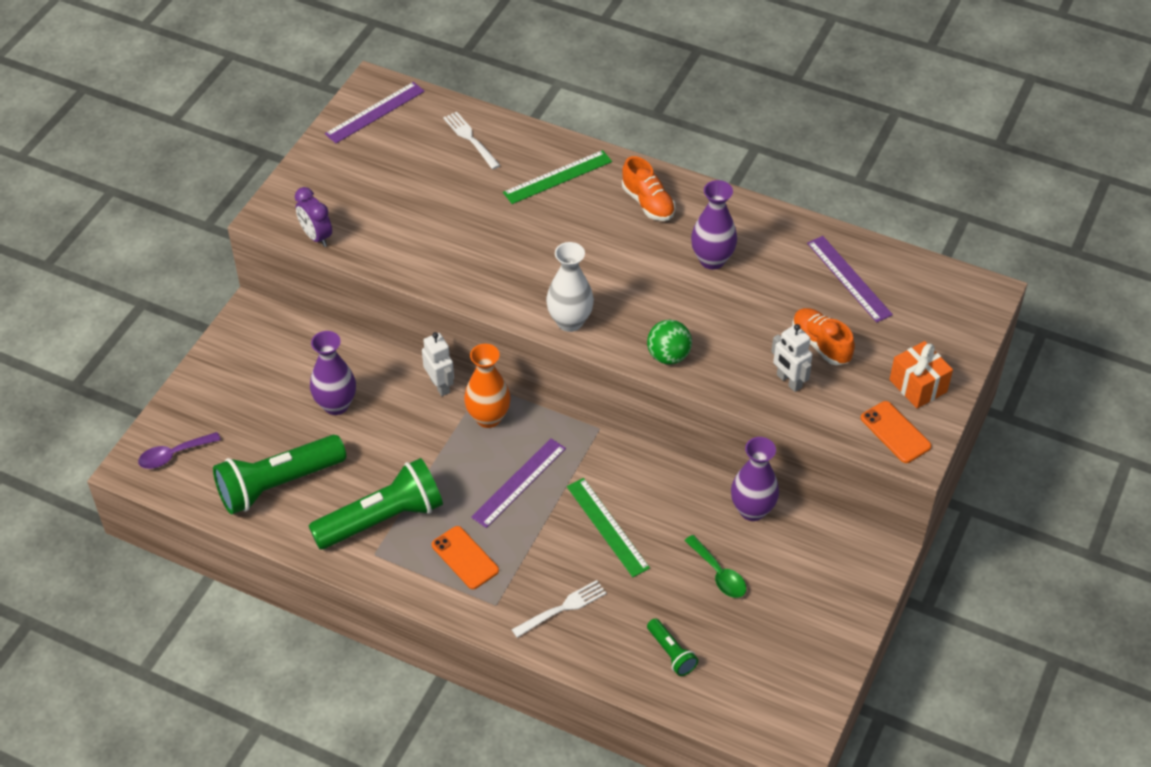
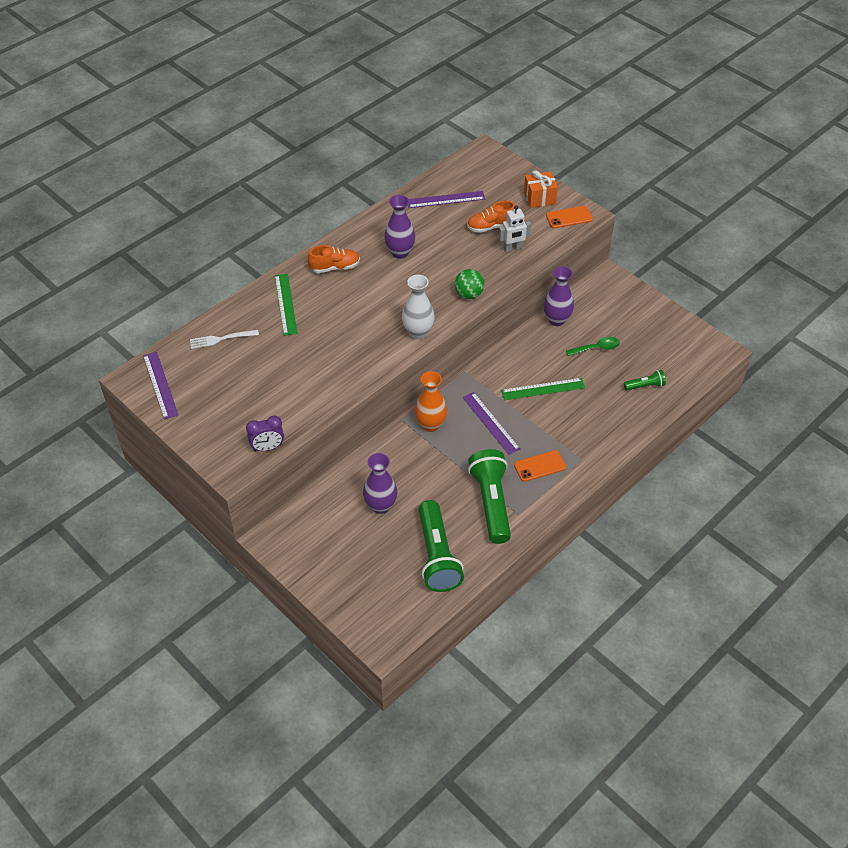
camera: 70 degrees left, 0 degrees up
(174, 455) = (382, 615): purple spoon -> none
(440, 385) = (391, 443): white robot -> none
(562, 608) = (596, 427): white fork -> none

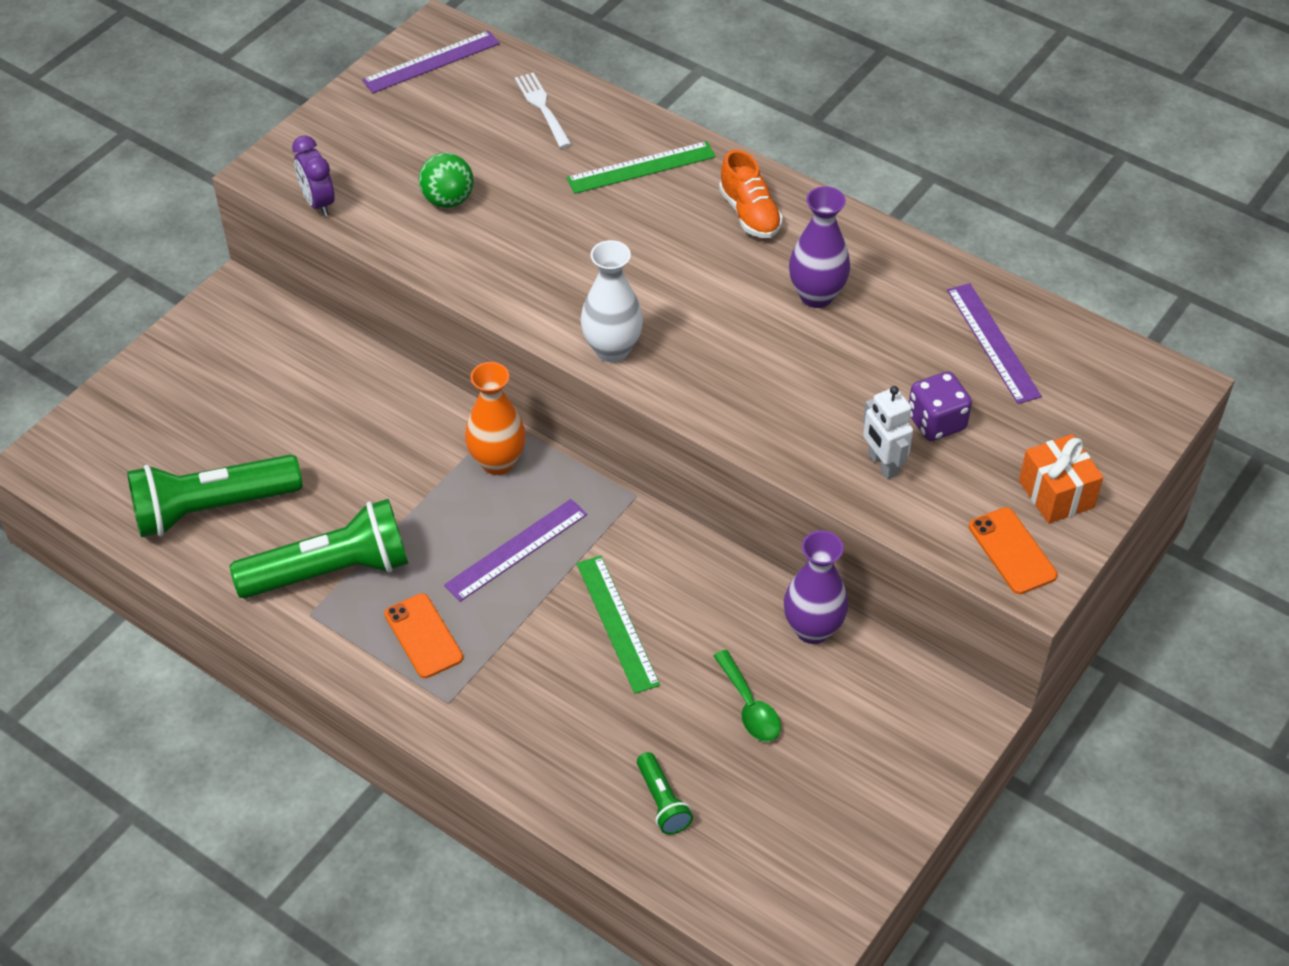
camera: 80 degrees right, 0 degrees up
(380, 505) = (310, 419): purple vase -> none
(468, 294) = (730, 410): green ball -> green ball (448, 200)
(491, 226) = (936, 422): orange shoe -> purple dice

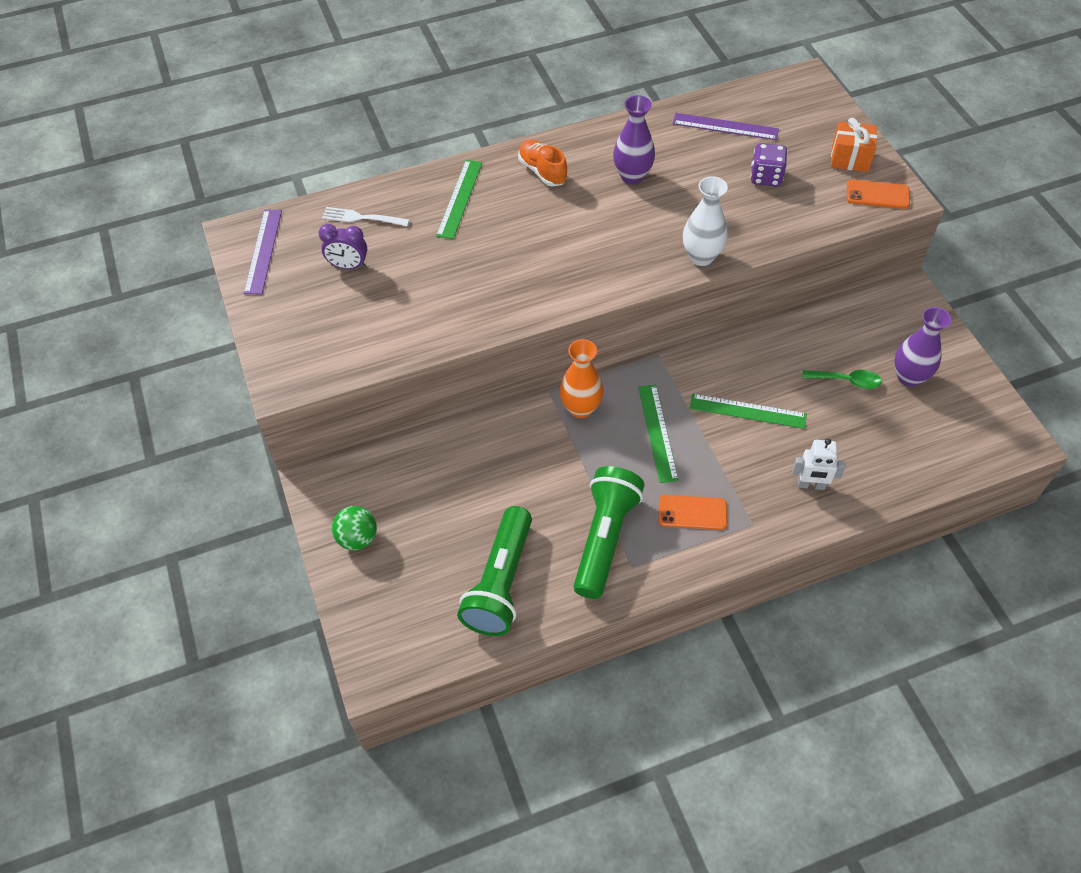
camera: 55 degrees left, 5 degrees up
(318, 203) = (339, 370): purple clock -> purple clock (348, 266)
(448, 200) = (401, 302): green ball -> green ball (357, 538)
(516, 549) = (657, 432): purple ruler -> green ruler
(612, 349) = (601, 284): white vase -> white vase (701, 257)
(662, 802) = (889, 454): green flashlight -> none
(749, 214) = (542, 171): orange shoe -> orange shoe turned 135 degrees counterclockwise
(812, 629) = (811, 326): purple vase -> purple vase (909, 377)
(882, 464) = (780, 213): white robot -> white robot (811, 485)

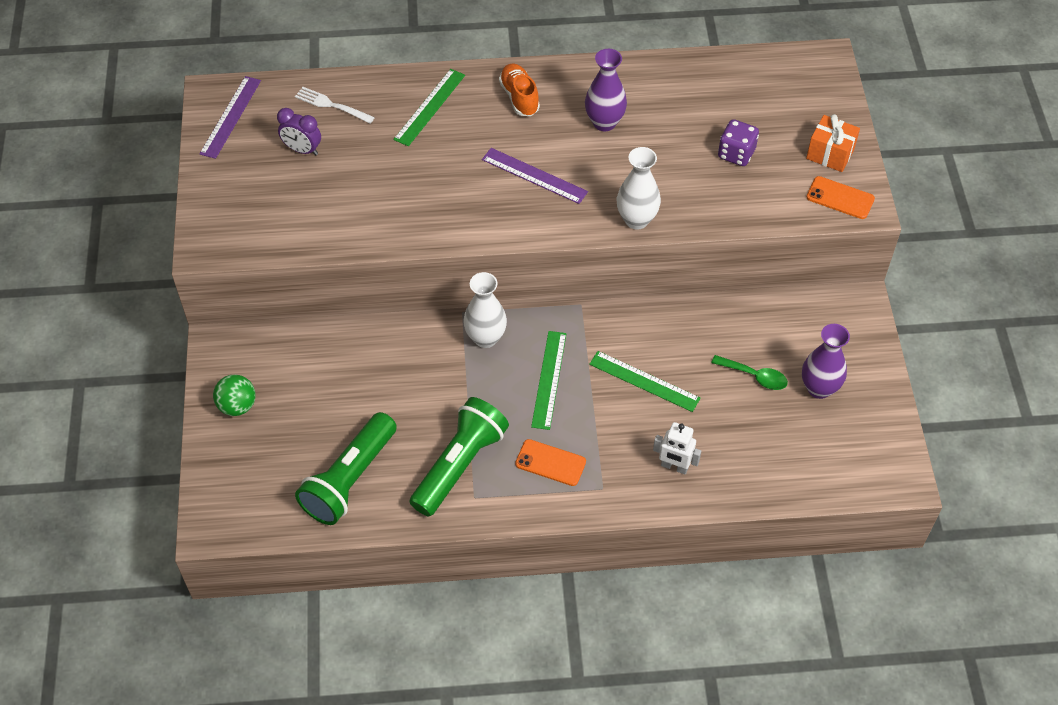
camera: 15 degrees right, 0 degrees up
(580, 408) = (485, 338): orange vase -> white vase
(725, 126) = (719, 91): purple ruler -> purple ruler (534, 175)

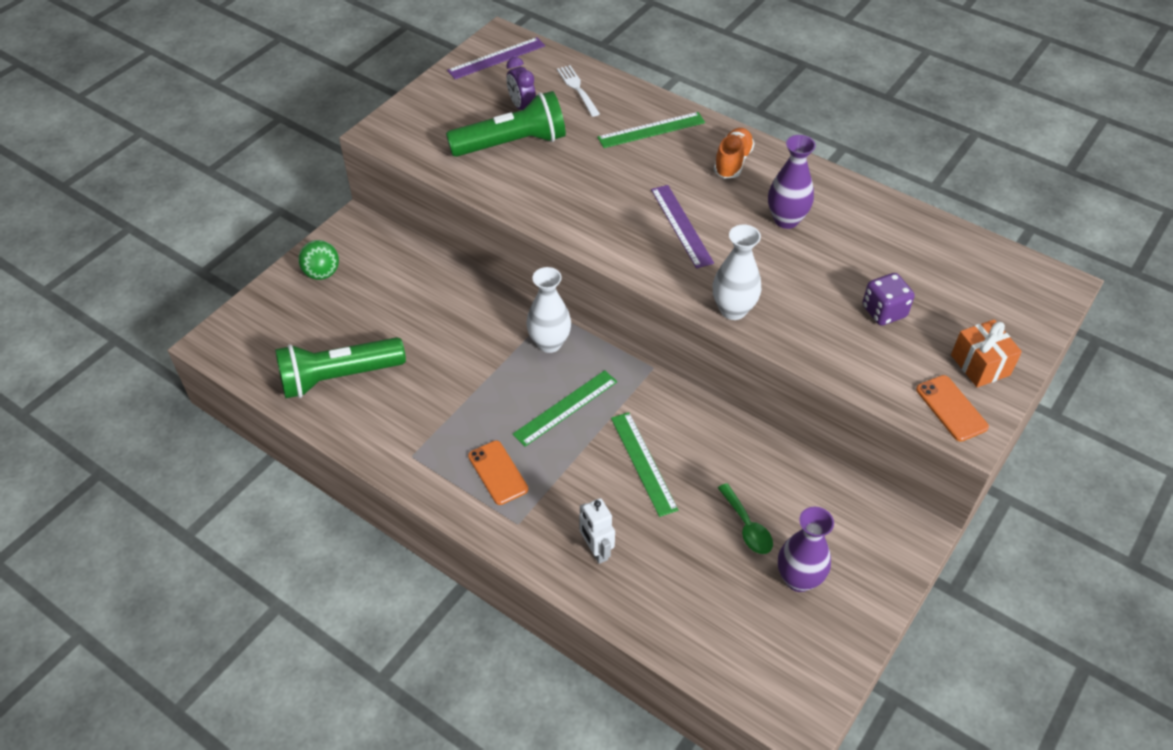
camera: 40 degrees right, 5 degrees down
(459, 464) = (427, 423): green flashlight -> green flashlight (512, 143)

